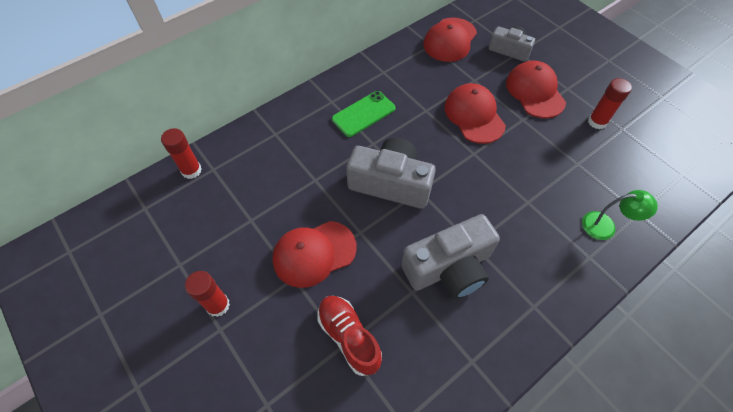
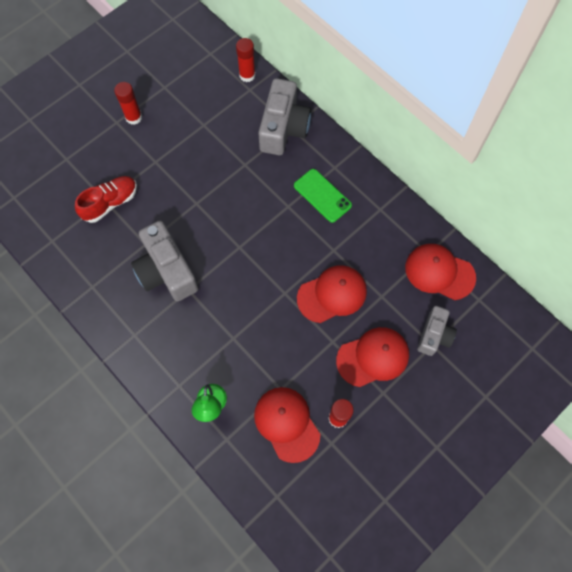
camera: 85 degrees right, 10 degrees up
(314, 253) = (176, 172): red cap -> red cap (287, 423)
(391, 183) = (245, 223): grey camera -> grey camera (283, 128)

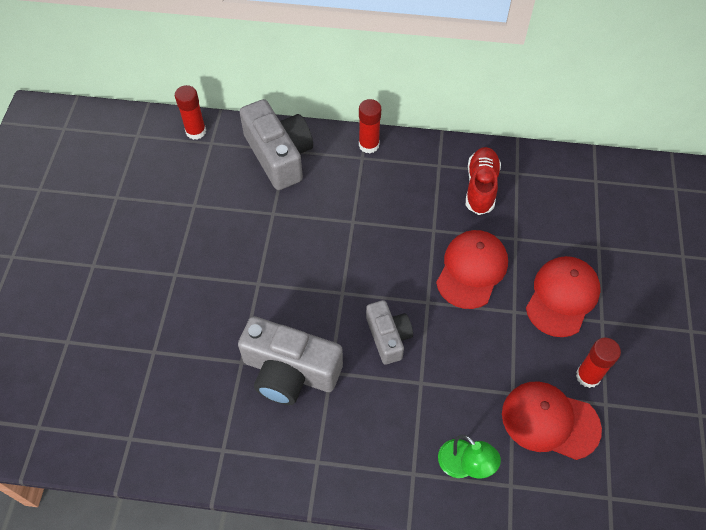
camera: 40 degrees left, 10 degrees down
(110, 203) = (163, 350): red shoe -> red shoe (481, 187)
(134, 117) = (109, 248): red glue stick -> red glue stick (369, 145)
(322, 195) = (375, 190): green phone -> none
(434, 335) = (592, 237): grey camera -> grey camera (388, 337)
(439, 272) = (542, 182): red cap -> none

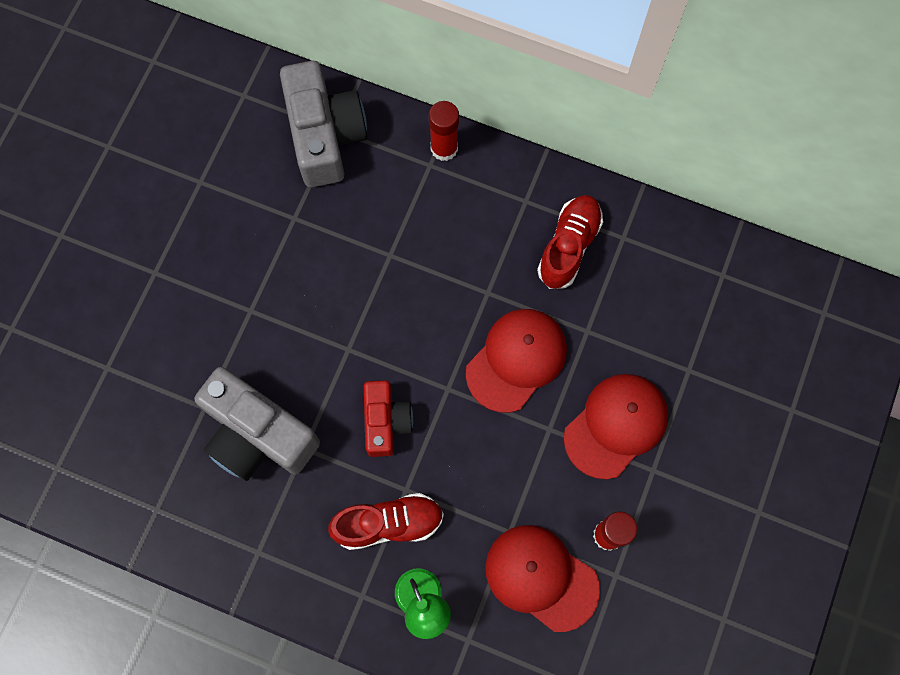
camera: 15 degrees right, 15 degrees up
(196, 131) = (228, 73): red glue stick -> none
(388, 337) = (385, 421): grey camera -> red camera
(416, 412) = (388, 523): none -> red shoe

